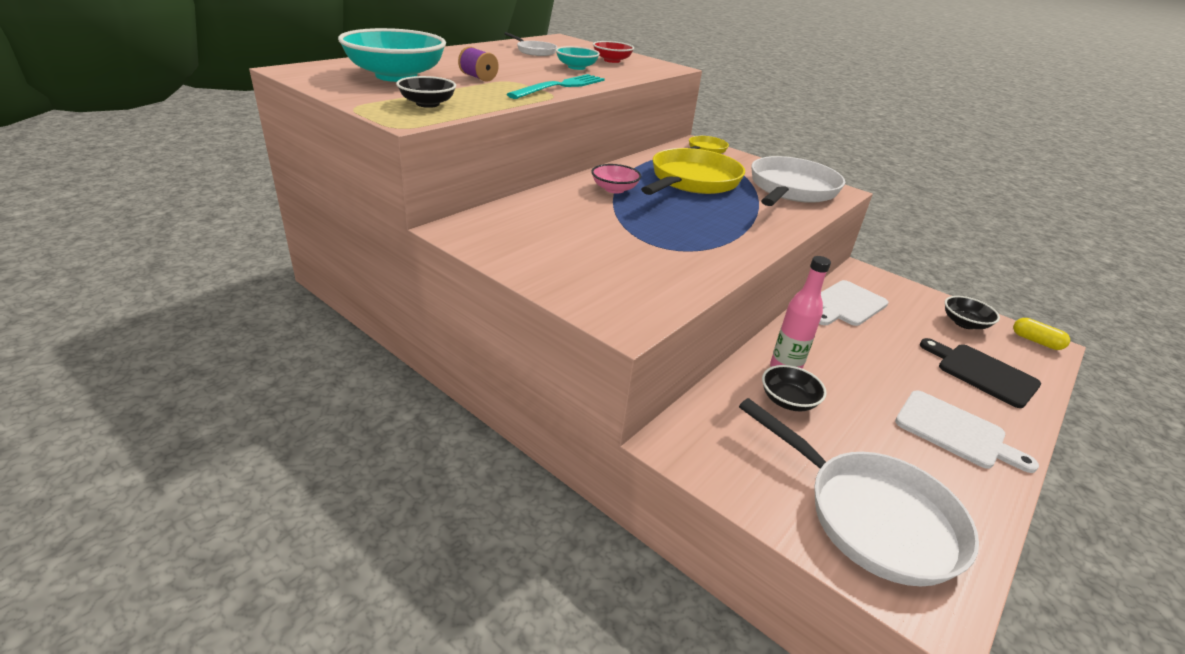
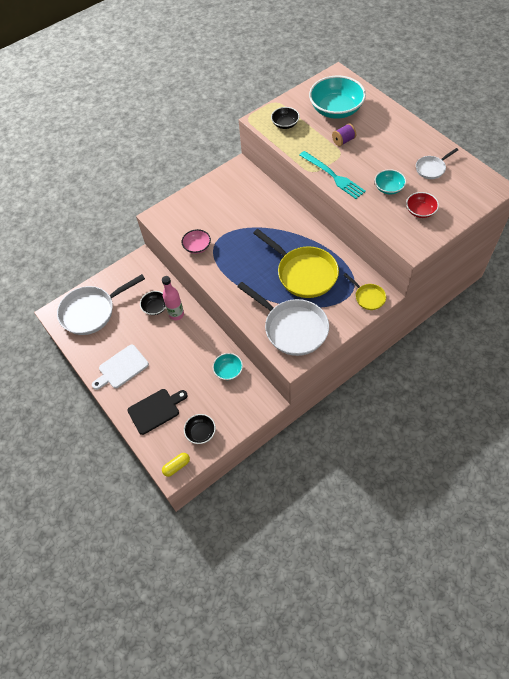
camera: 110 degrees right, 25 degrees up
(614, 189) = (288, 231): pink bowl -> pink bowl (197, 247)
(846, 304) = (228, 371): white cutting board -> turquoise bowl

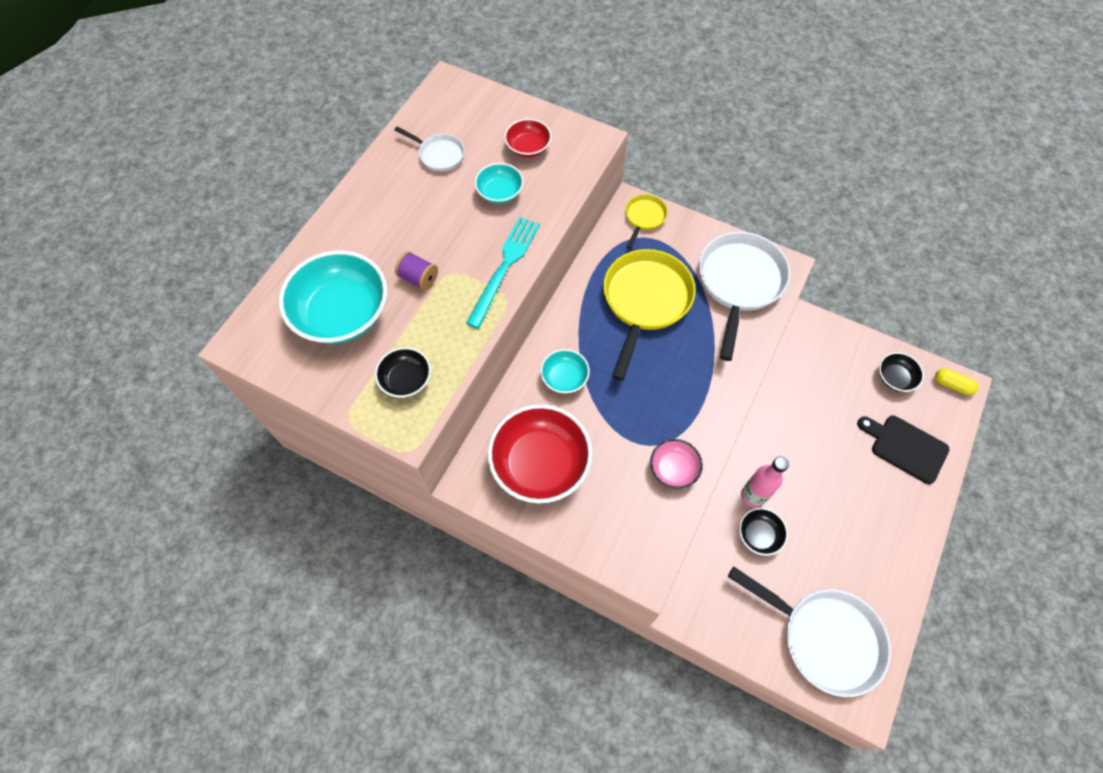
camera: 120 degrees left, 5 degrees up
(121, 368) = (881, 529): white cutting board -> none
(228, 371) = (795, 384): turquoise bowl -> turquoise bowl (564, 378)
(232, 195) = (540, 464): none -> red bowl

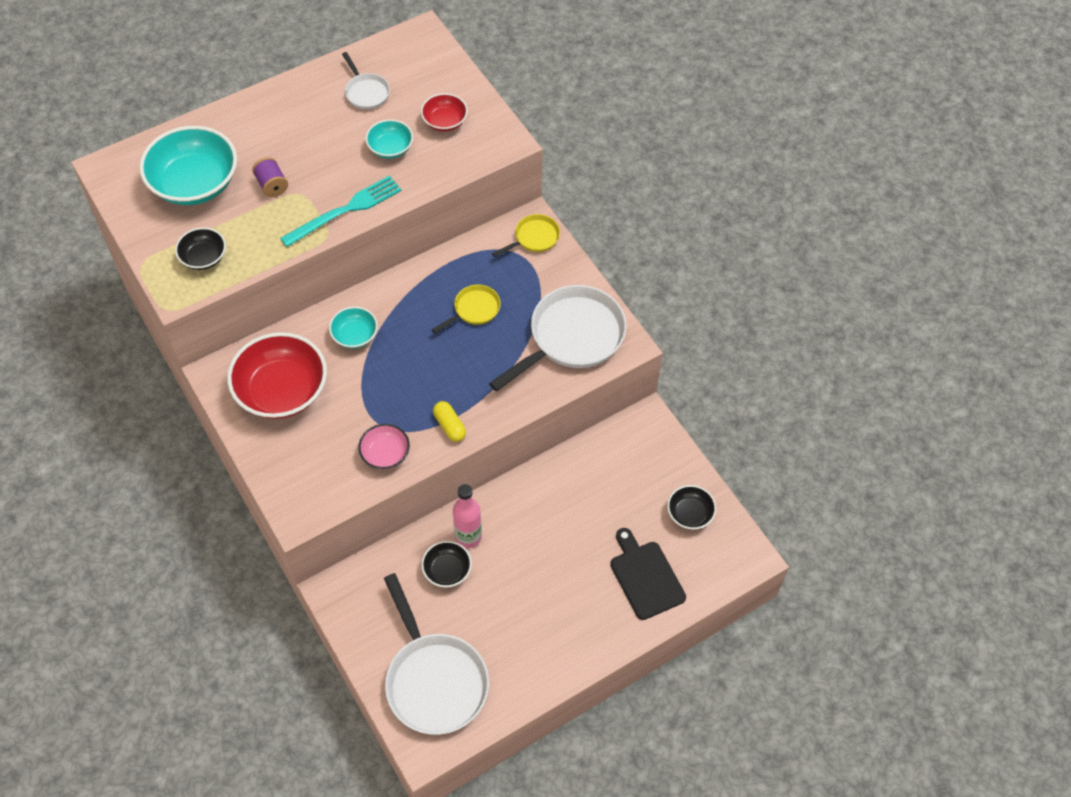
camera: 30 degrees right, 5 degrees down
(645, 302) = (474, 310): yellow pan -> yellow pan, size x0.49
(952, 385) = (741, 550): yellow capsule -> yellow capsule (449, 426)

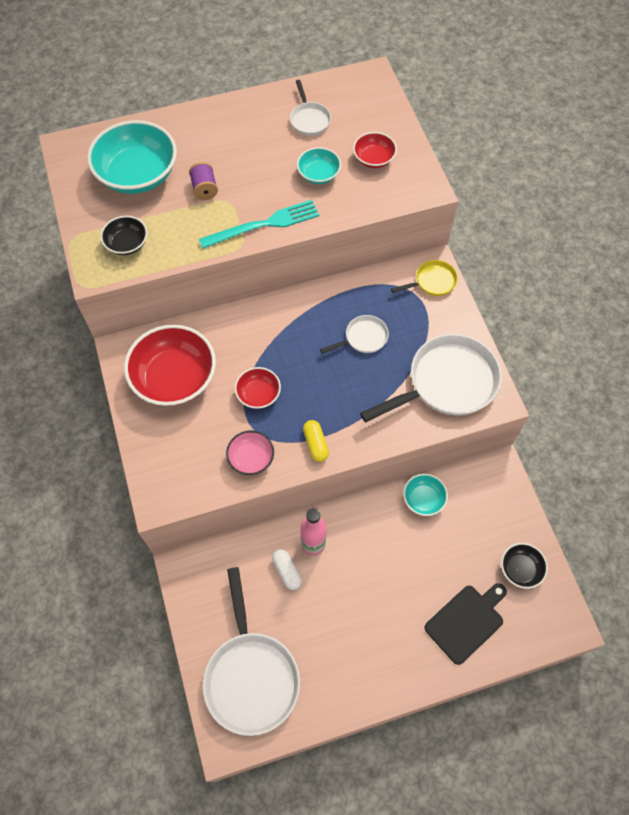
camera: 15 degrees right, 5 degrees up
(355, 335) = (251, 340): turquoise bowl -> turquoise bowl (423, 499)
(376, 389) = (258, 394): none -> red bowl
(447, 570) = (287, 571): black bowl -> white capsule
(474, 310) = (363, 338): yellow pan -> white pan
(645, 577) = (466, 621): black cutting board -> black cutting board turned 60 degrees clockwise

